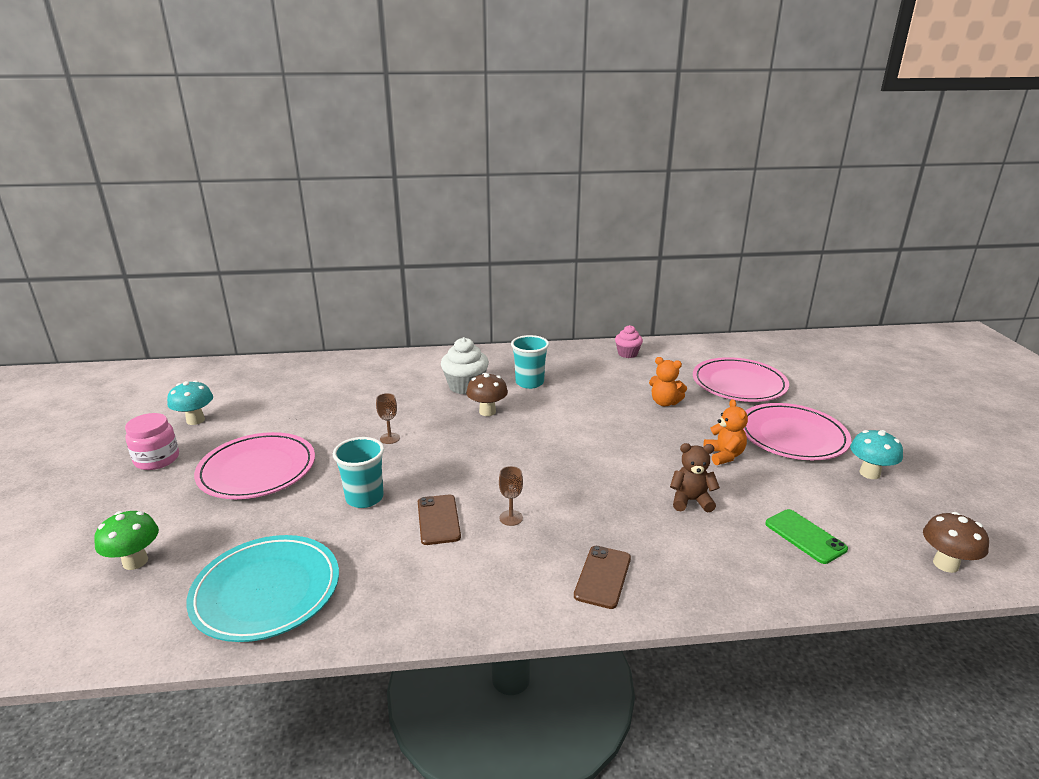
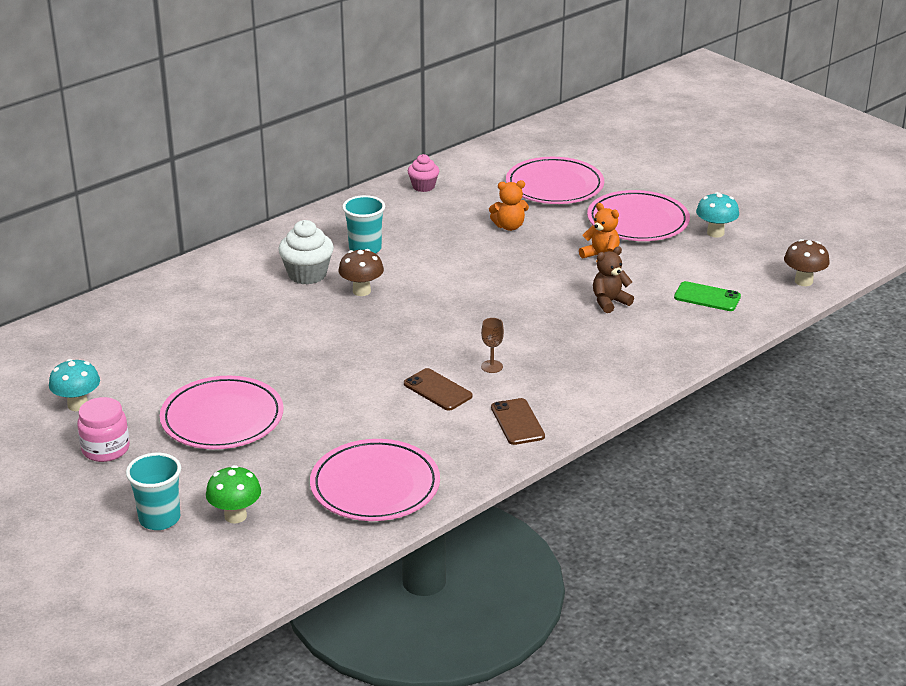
camera: 35 degrees left, 5 degrees up
(266, 591) = (375, 486): turquoise plate -> pink plate
(364, 498) = (355, 400): turquoise cup -> turquoise cup (159, 519)
(390, 438) = (304, 347): brown goblet -> none
(603, 577) = (601, 377): brown phone -> brown phone (517, 422)

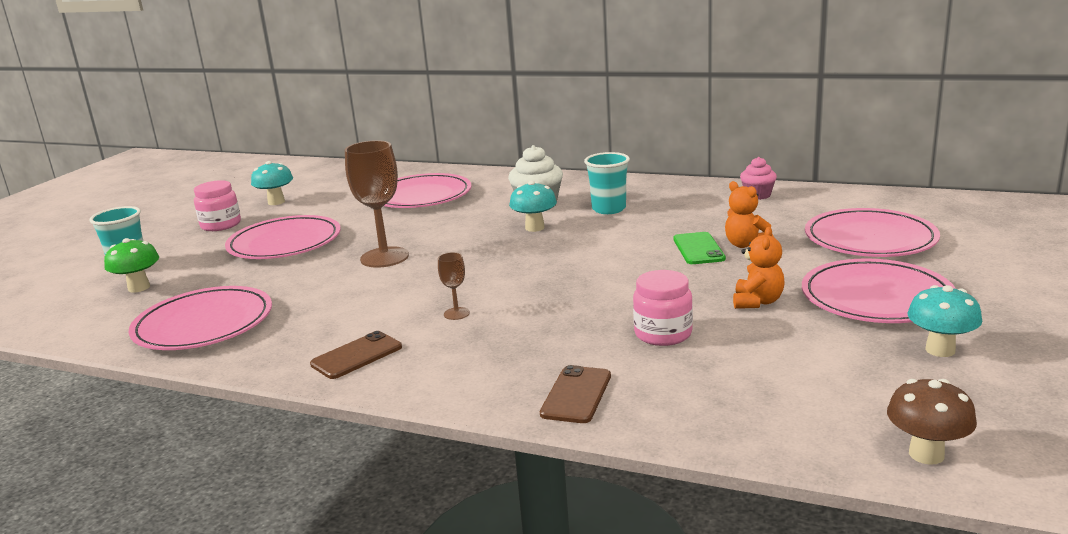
camera: 65 degrees right, 10 degrees down
(194, 322) = (421, 196): none -> pink plate
(334, 373) = (384, 257): none -> brown goblet
(361, 291) = (535, 228): brown mushroom -> turquoise mushroom
(438, 390) = (390, 303): brown phone -> brown phone (576, 395)
(609, 302) = (663, 334): brown teddy bear -> pink jar
(707, 297) = (763, 390): green phone -> green phone (698, 249)

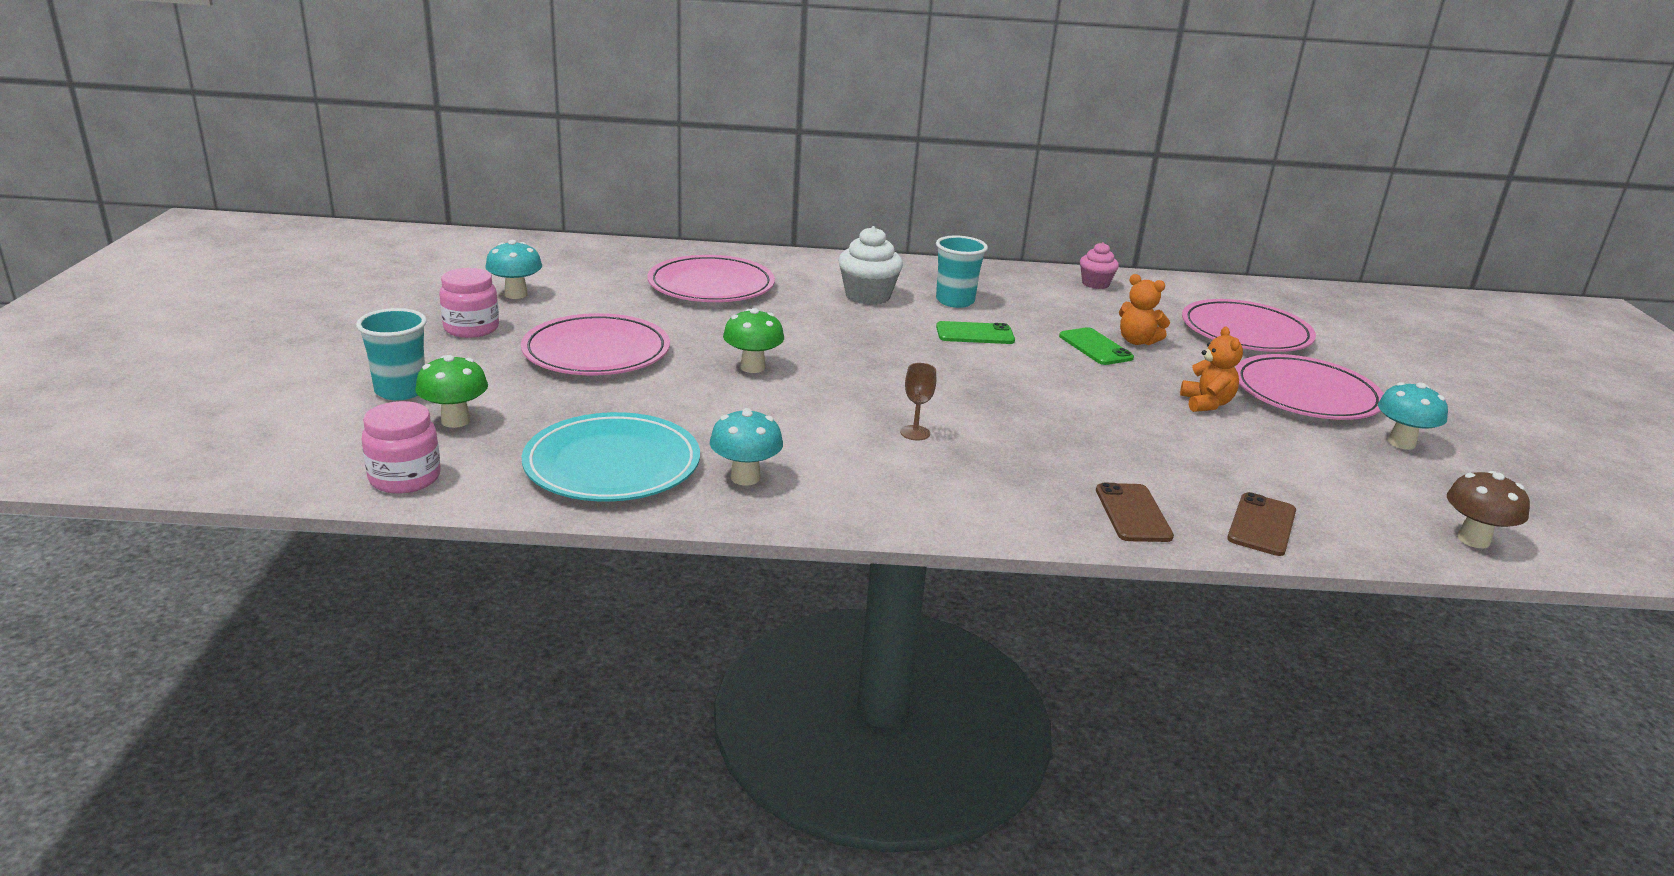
camera: 25 degrees left, 5 degrees up
(204, 324) = (612, 465): pink plate -> turquoise plate
(357, 356) = (854, 490): brown phone -> brown phone (1262, 525)
(384, 257) = (752, 367): brown goblet -> green mushroom
(535, 228) = (895, 325): turquoise mushroom -> turquoise mushroom (745, 477)
(597, 236) = (975, 334): none -> green phone
(663, 334) = (1151, 443): pink jar -> pink jar (405, 478)

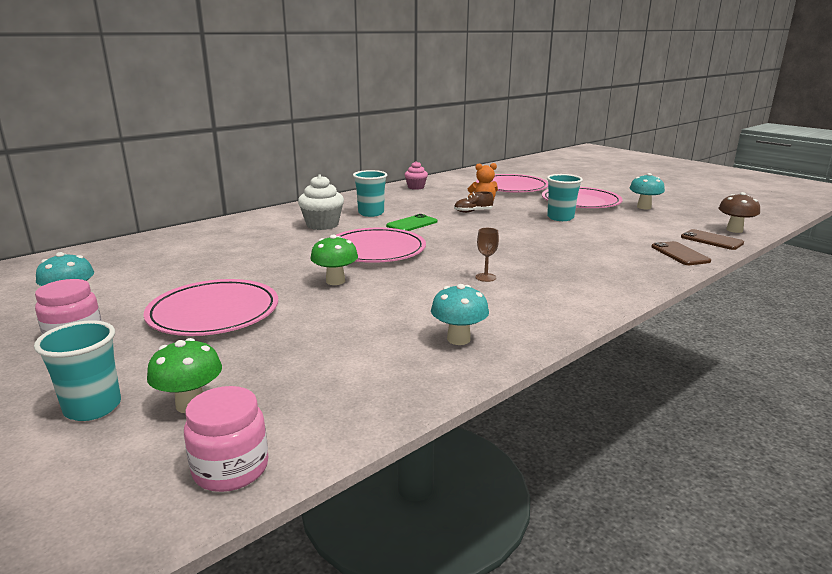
camera: 40 degrees left, 5 degrees down
(612, 465) = (369, 373): turquoise plate -> none
(711, 286) = (217, 249): pink plate -> pink plate (376, 250)
(1095, 347) = (473, 211): green phone -> brown shoe
(1133, 513) = (637, 270): brown phone -> brown phone (711, 240)
(1206, 404) = (560, 218): orange teddy bear -> turquoise cup

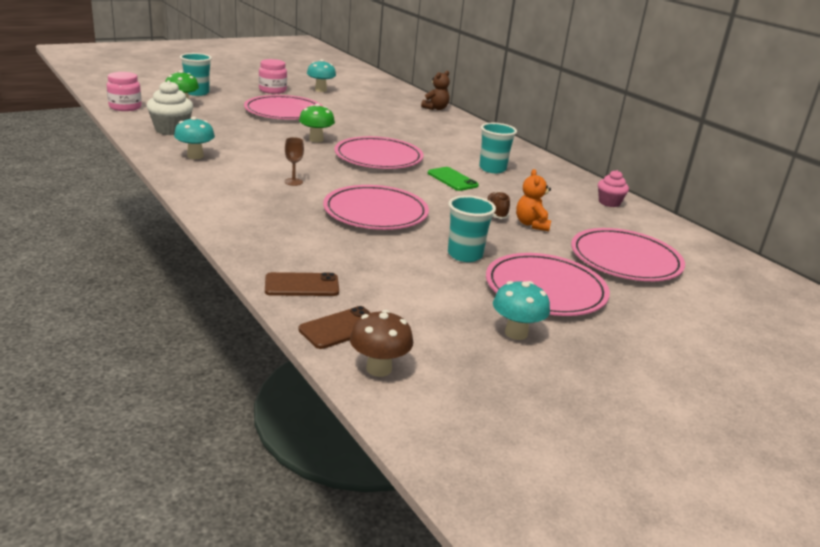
camera: 95 degrees right, 5 degrees up
(170, 236) = (435, 108): none -> brown teddy bear
(322, 225) = (455, 149): white cupcake -> white cupcake (171, 130)
(520, 243) = (375, 212): none -> pink plate

